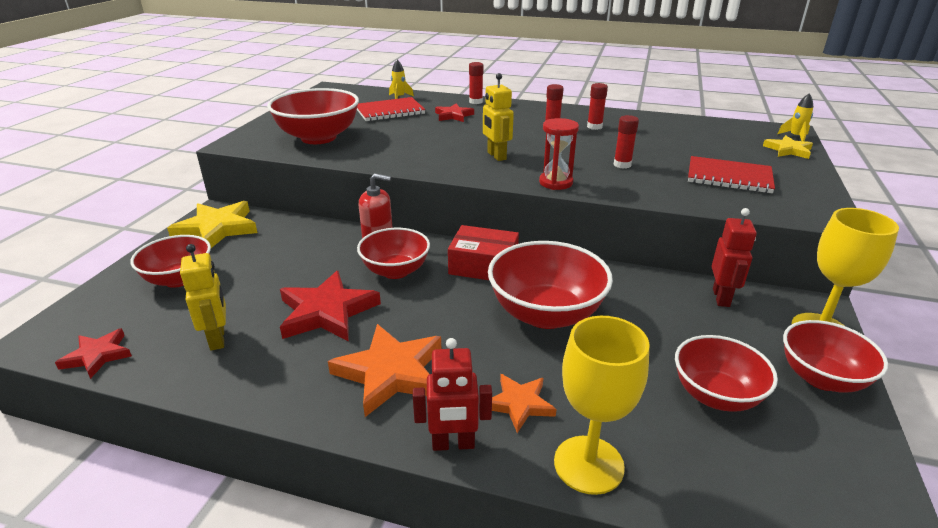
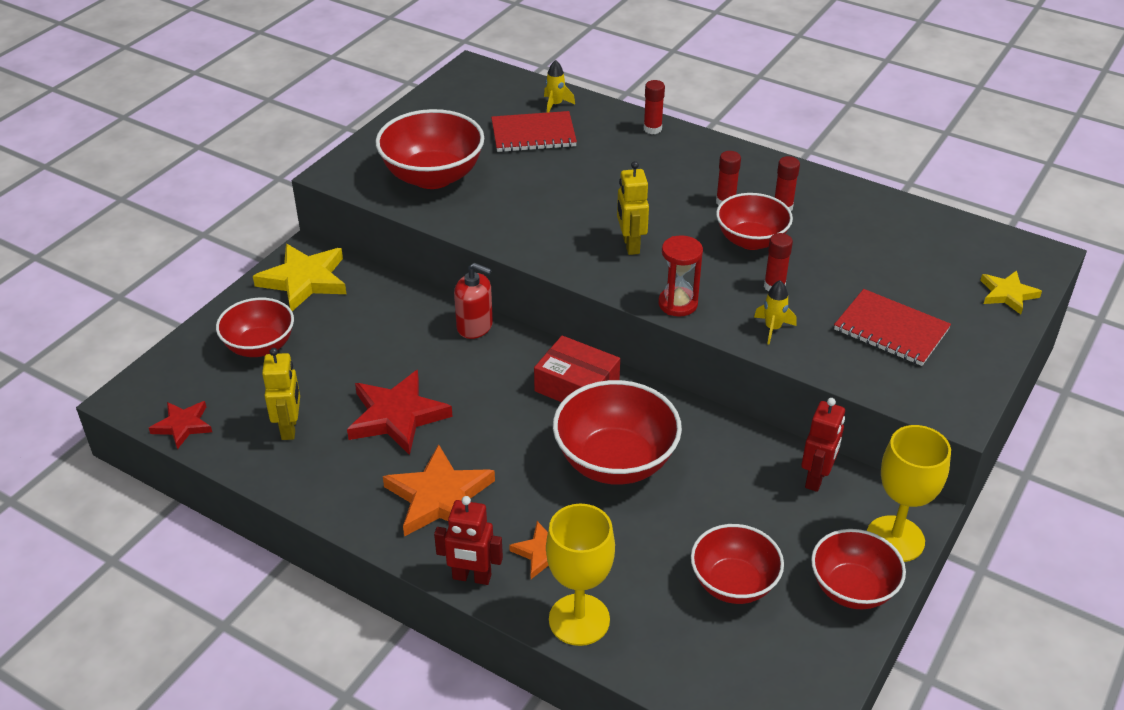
camera: 15 degrees right, 10 degrees up
(395, 271) = (480, 376): red bowl -> red bowl (751, 240)
(453, 115) = (611, 156): red star -> none
(795, 137) = (1040, 271): yellow rocket -> yellow rocket (773, 328)

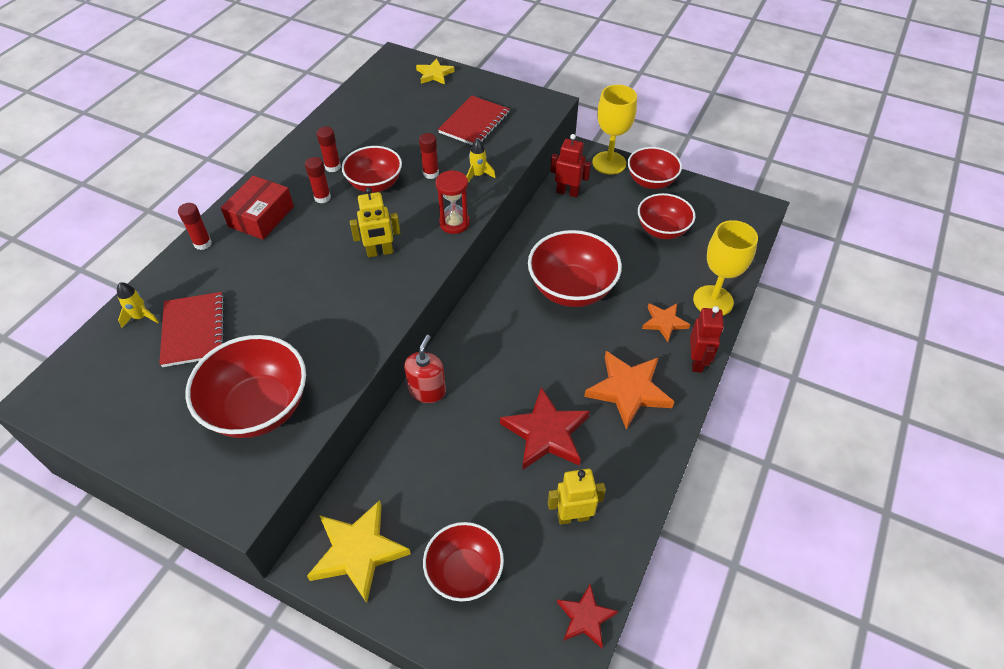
camera: 95 degrees left, 10 degrees up
(577, 386) = (496, 315): red box -> red box (261, 216)

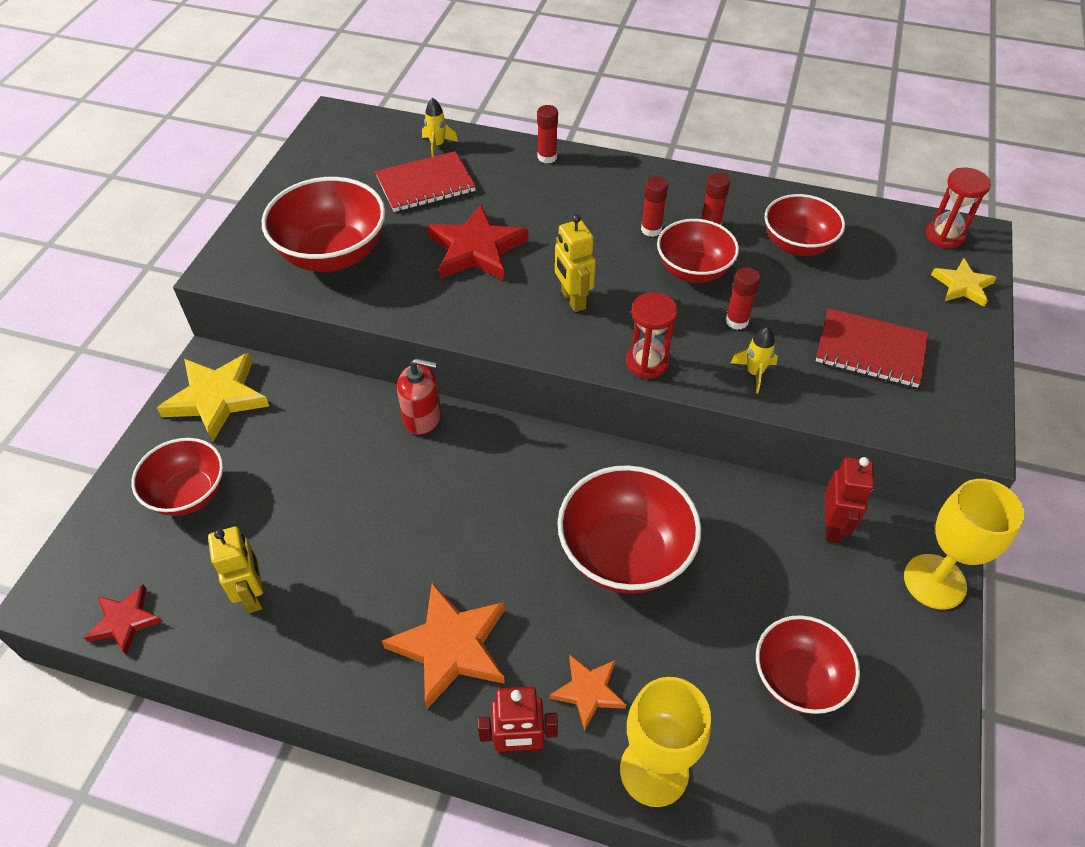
camera: 80 degrees right, 0 degrees up
(261, 216) = (602, 188): red box -> none
(389, 69) = (944, 236): none -> red hourglass
(546, 433) = (371, 551): red star -> red star (476, 249)
(651, 181) = (916, 654): red bowl -> red bowl (797, 245)

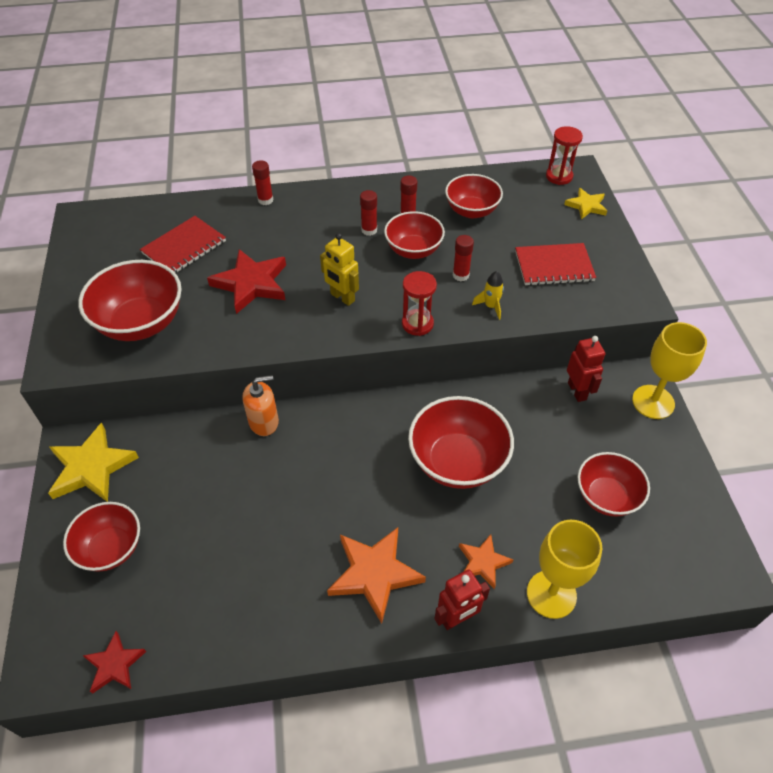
camera: 25 degrees left, 0 degrees up
(253, 595) = (207, 601): yellow robot -> none
(422, 417) = (264, 422): red soap dispenser -> orange soap dispenser
(437, 145) = (176, 215): yellow rocket -> none

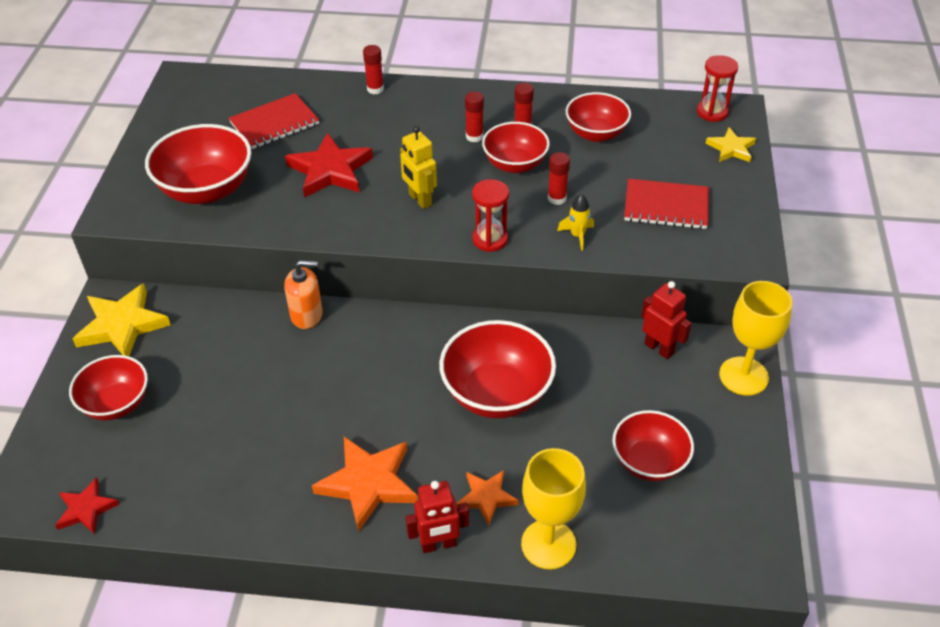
camera: 15 degrees right, 5 degrees down
(577, 391) = (659, 348): red robot -> red robot turned 45 degrees counterclockwise

